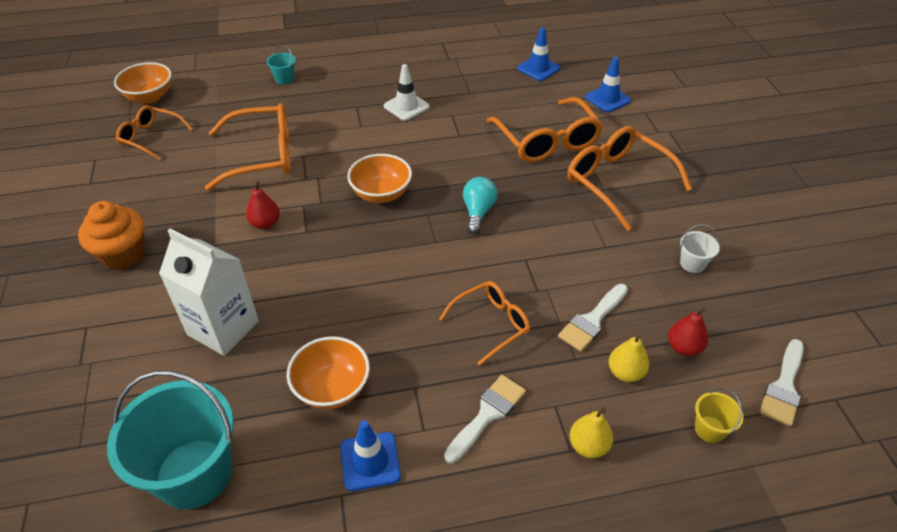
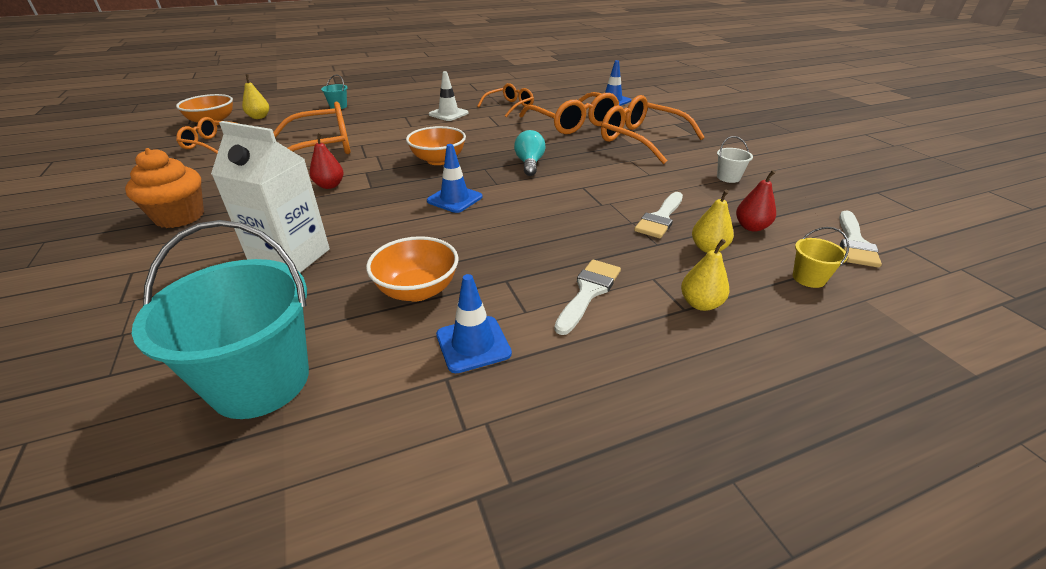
camera: 10 degrees left, 10 degrees down
(198, 91) = (259, 117): none -> yellow pear
(490, 324) = (567, 229): orange glasses -> orange glasses (509, 107)
(538, 68) = (551, 90): blue traffic cone -> blue traffic cone (454, 199)

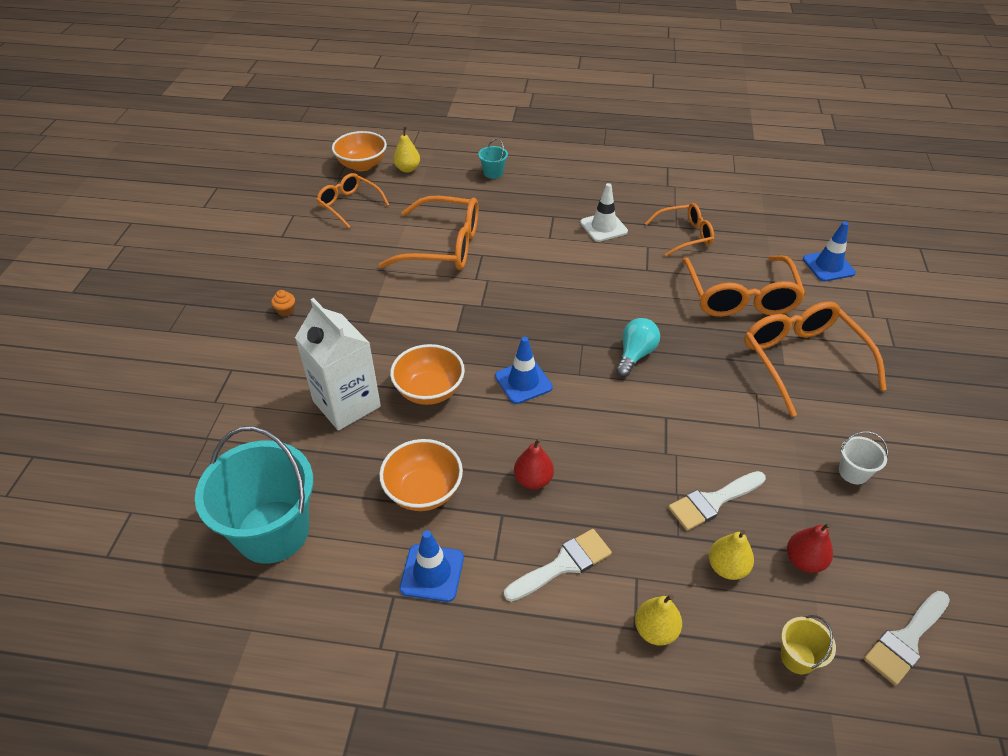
camera: 30 degrees right, 10 degrees up
(180, 217) = (285, 311): orange cupcake -> orange cupcake, size x0.40
(330, 185) = (421, 313): red pear -> red pear (533, 480)
(438, 160) = (543, 311): orange bowl -> orange bowl (429, 390)

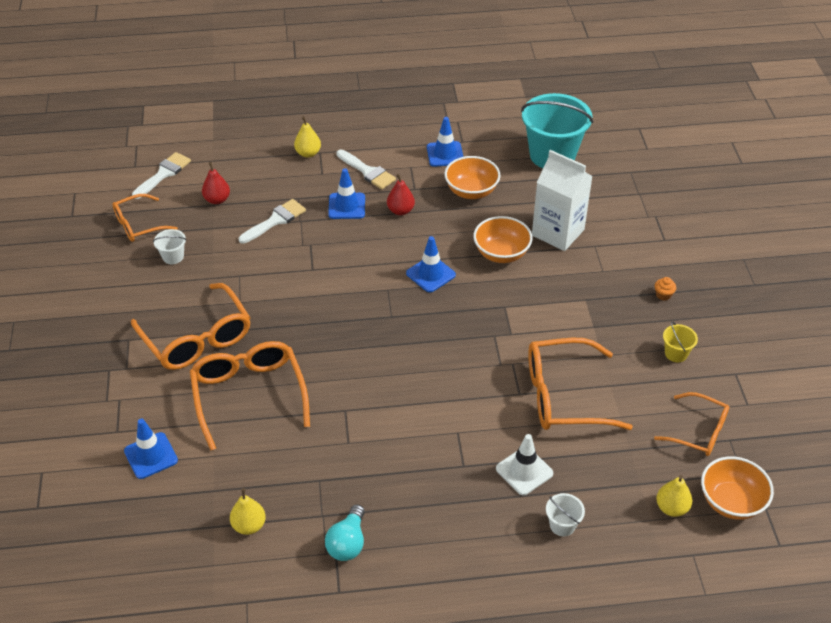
camera: 165 degrees right, 0 degrees up
(493, 173) = (562, 525): turquoise bucket -> white bucket
(563, 564) = (368, 171): white brush -> white brush turned 90 degrees counterclockwise
(603, 227) = (401, 460): white traffic cone -> white traffic cone (524, 471)
(607, 504) = (347, 206): none -> blue traffic cone
(635, 355) = (343, 315): turquoise light bulb -> turquoise light bulb (348, 543)
(684, 235) = (309, 467): orange glasses -> orange glasses (139, 224)
(727, 567) = (266, 188): yellow pear -> yellow pear (249, 525)
(797, 657) = (227, 156): yellow bucket -> yellow bucket (676, 353)

